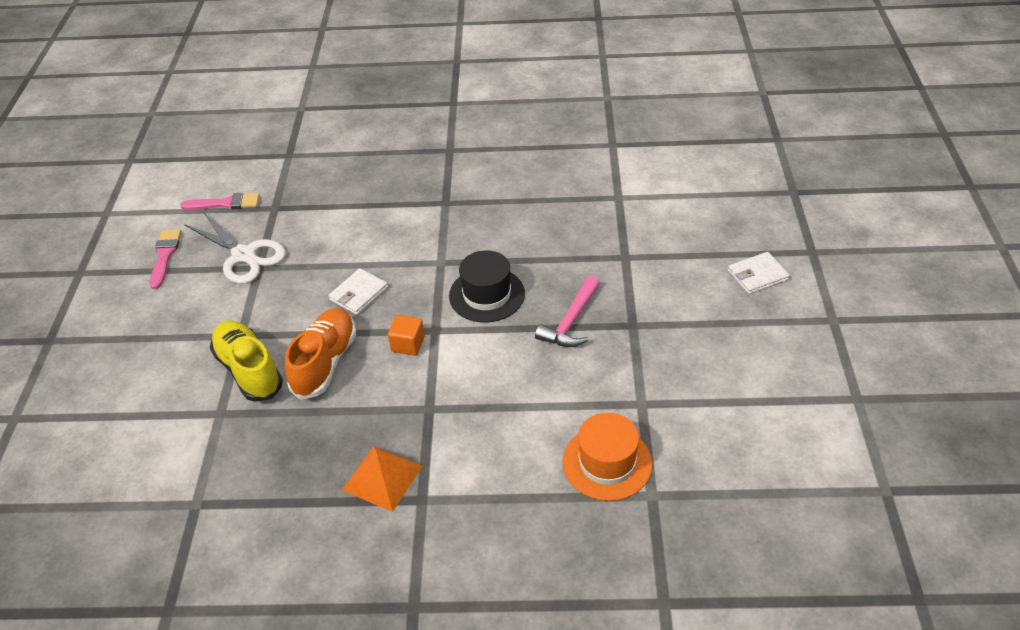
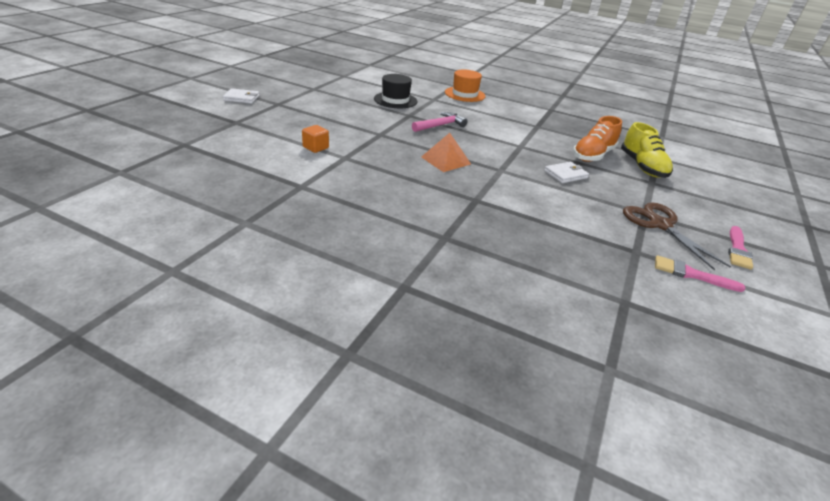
camera: 160 degrees left, 10 degrees down
(244, 255) = (659, 225): white scissors -> brown scissors
(382, 477) = (567, 118): orange pyramid -> orange pyramid (445, 160)
(408, 344) = (540, 146): orange cube -> orange cube (315, 147)
(487, 295) = (480, 148): black hat -> black hat (395, 100)
(757, 275) = (321, 107): white wallet -> white wallet (241, 98)

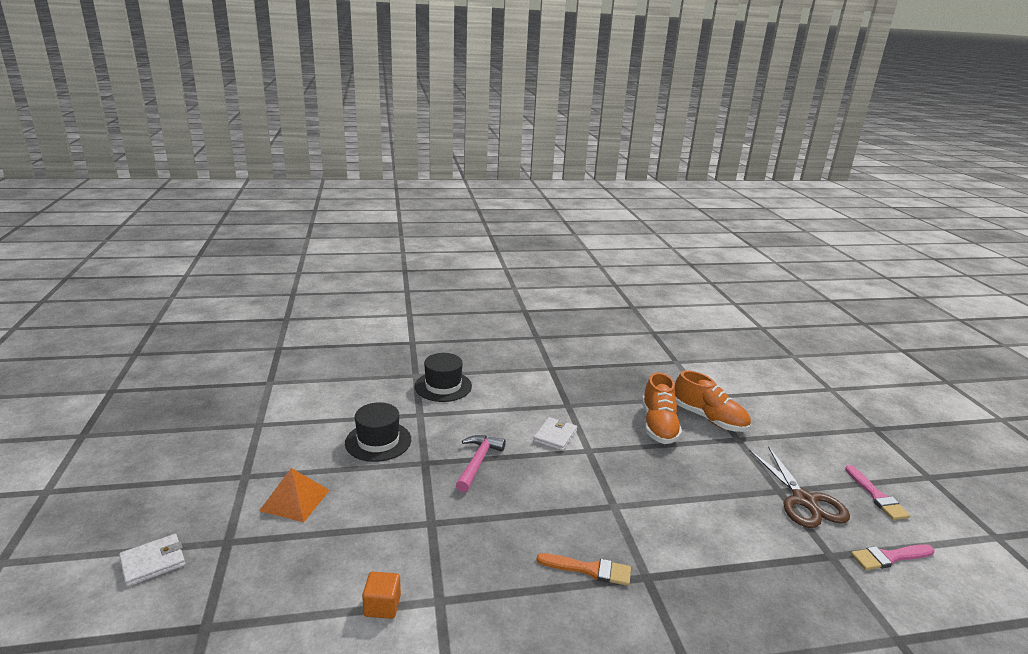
camera: 35 degrees left, 10 degrees down
(444, 183) = (589, 569): none -> orange brush
(445, 160) = (549, 526): orange pyramid -> orange pyramid (295, 500)
(465, 94) = (443, 386): orange hat -> black hat
(565, 174) = (670, 473): white wallet -> white wallet (555, 436)
(642, 166) = (709, 419): yellow shoe -> orange shoe
(659, 225) = (804, 501): brown scissors -> brown scissors turned 135 degrees counterclockwise

